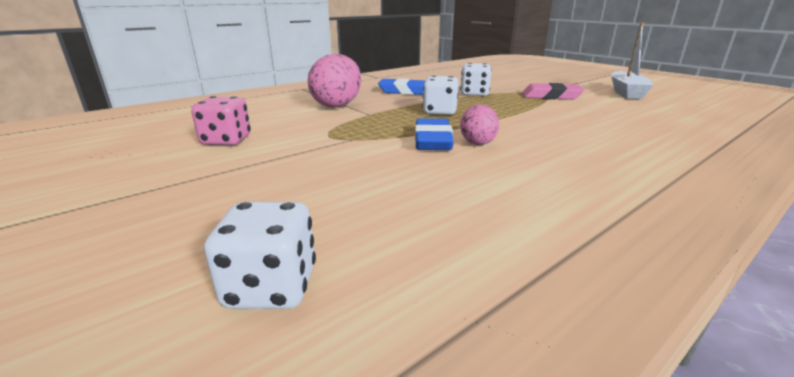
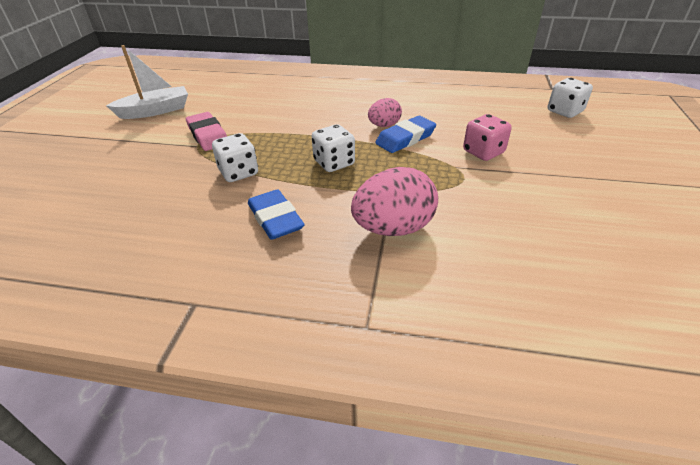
camera: 130 degrees left, 15 degrees up
(226, 140) = (553, 213): pink dice -> pink dice (483, 152)

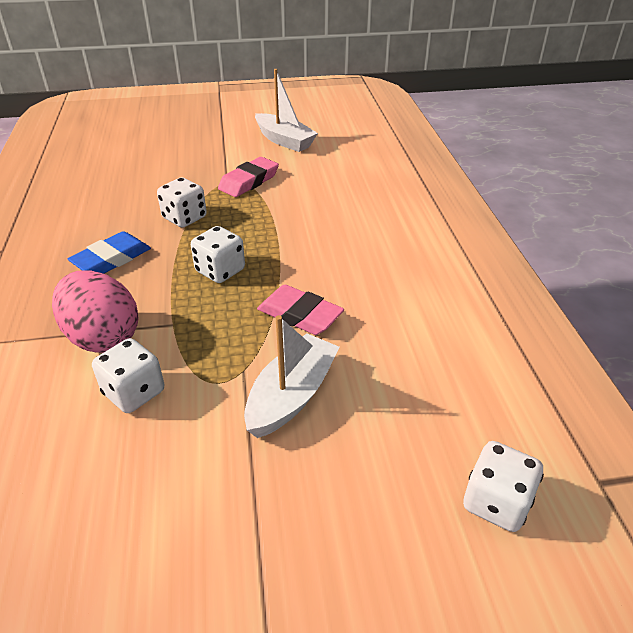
camera: 70 degrees right, 0 degrees up
(384, 125) = (327, 290): pink egg -> none
(405, 138) = (300, 315): blue eraser -> pink eraser
(466, 215) = (134, 392): none -> white dice
(483, 152) = (292, 395): pink dice -> white boat

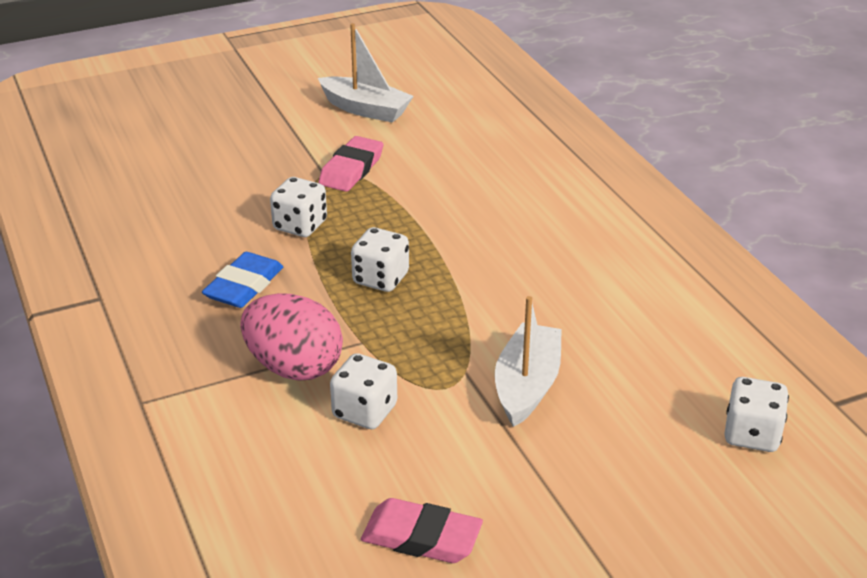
camera: 15 degrees left, 5 degrees down
(300, 315) = (495, 310): pink eraser -> pink eraser (421, 537)

